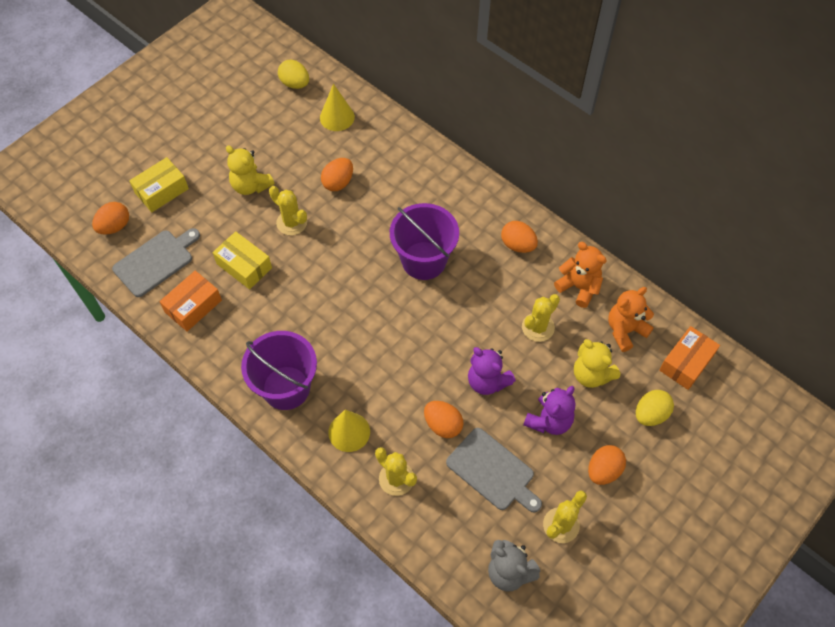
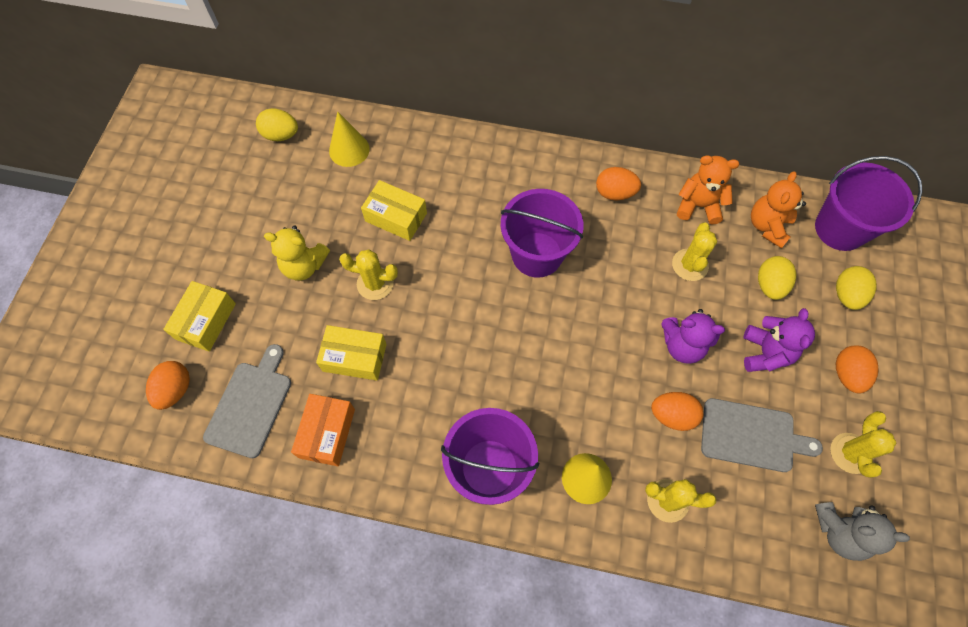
camera: 30 degrees left, 5 degrees up
(338, 182) = (396, 217): orange egg -> yellow box
(591, 374) = (769, 285): yellow teddy bear -> yellow egg
(686, 363) = (840, 229): orange box -> purple bucket

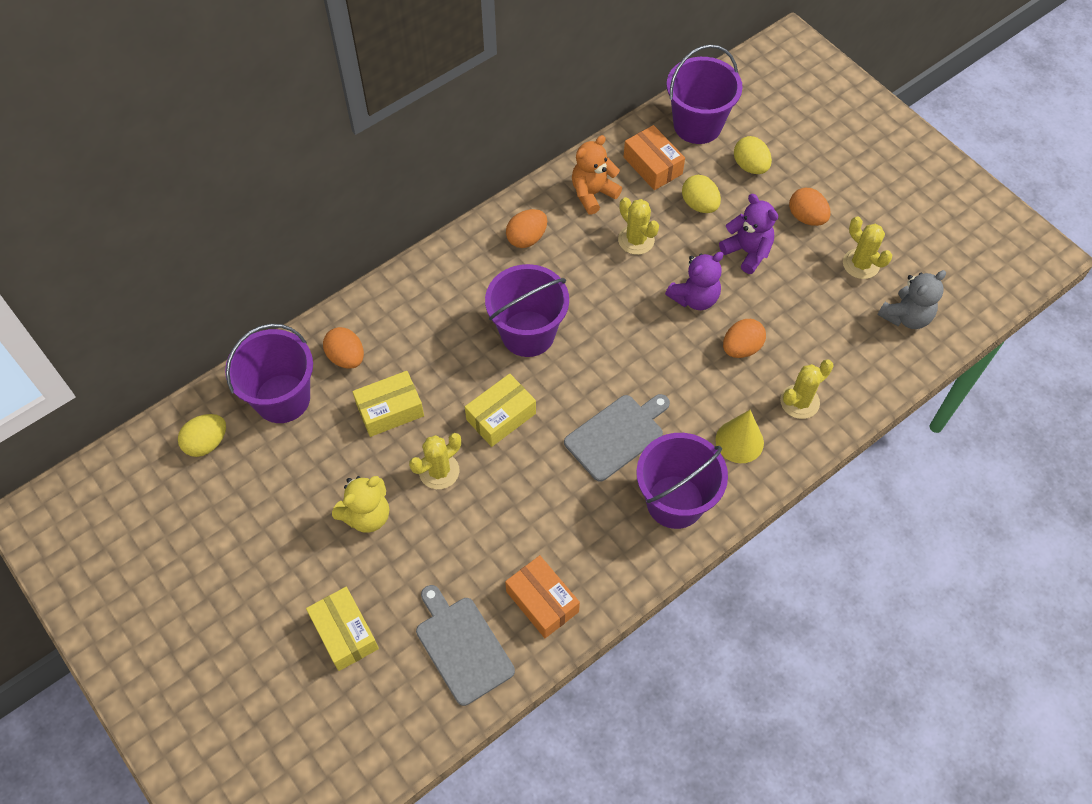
camera: 50 degrees left, 5 degrees down
(175, 390) = (390, 701): orange egg -> orange egg (346, 357)
(349, 150) = (282, 398): yellow cone -> purple bucket
(354, 357) = (493, 534): yellow box -> yellow box (501, 416)
(752, 436) = (799, 311): grey cutting board -> grey cutting board (617, 435)
(767, 226) = (652, 165): orange teddy bear -> orange box

